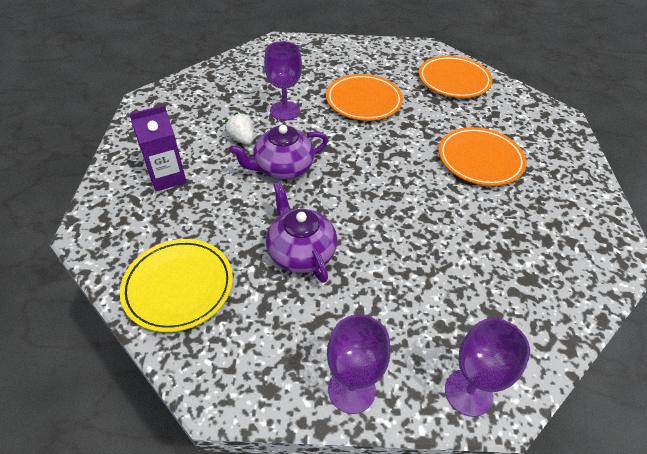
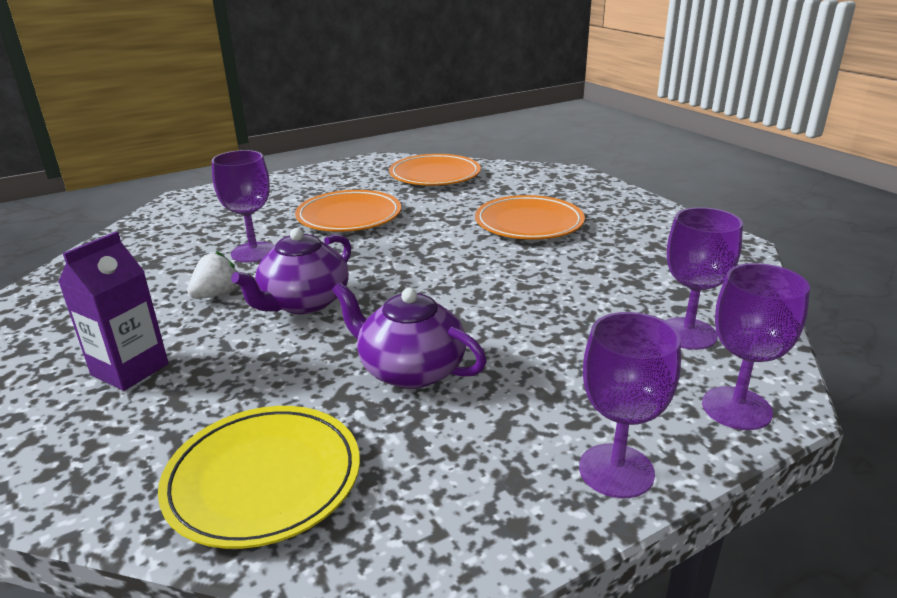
camera: 30 degrees left, 20 degrees down
(242, 139) = (217, 295): white strawberry -> white strawberry turned 105 degrees clockwise
(497, 316) = (687, 333): none -> purple goblet

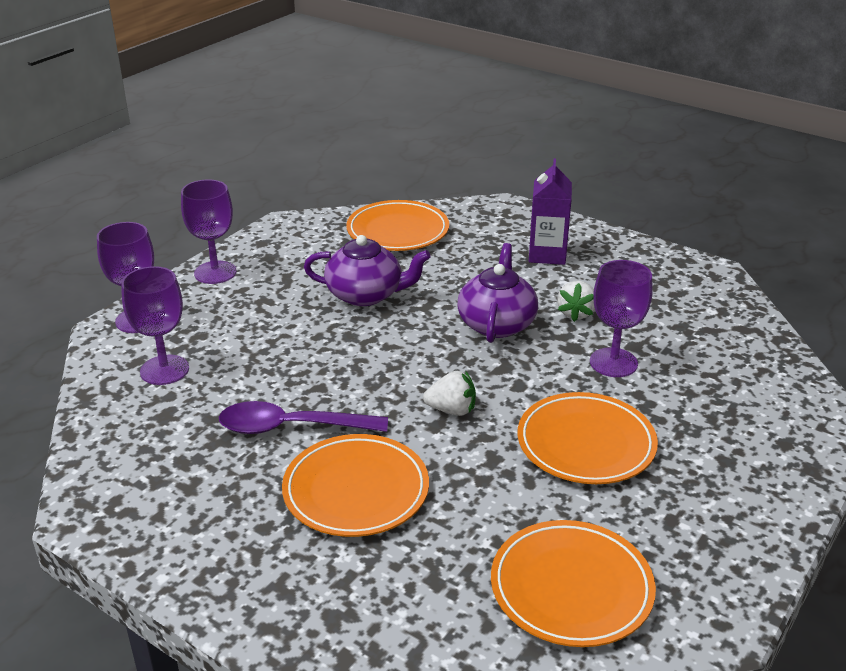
camera: 155 degrees right, 5 degrees up
(264, 479) = (398, 231): yellow plate -> orange plate
(421, 249) = (451, 410): none -> white strawberry
(562, 263) = (291, 427): none -> purple spoon

